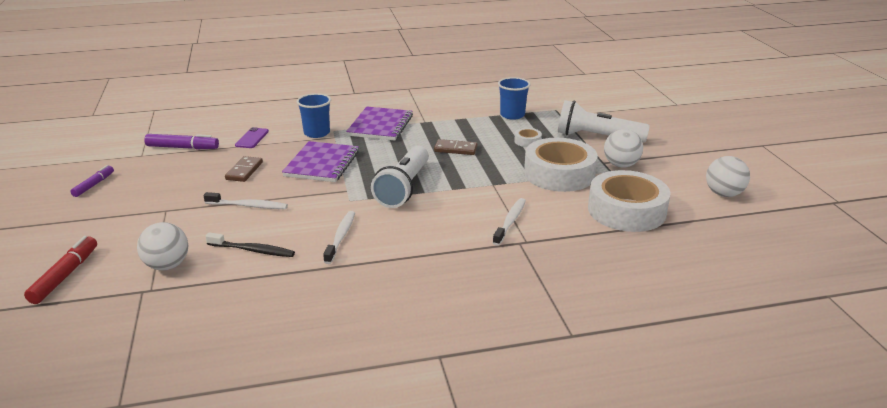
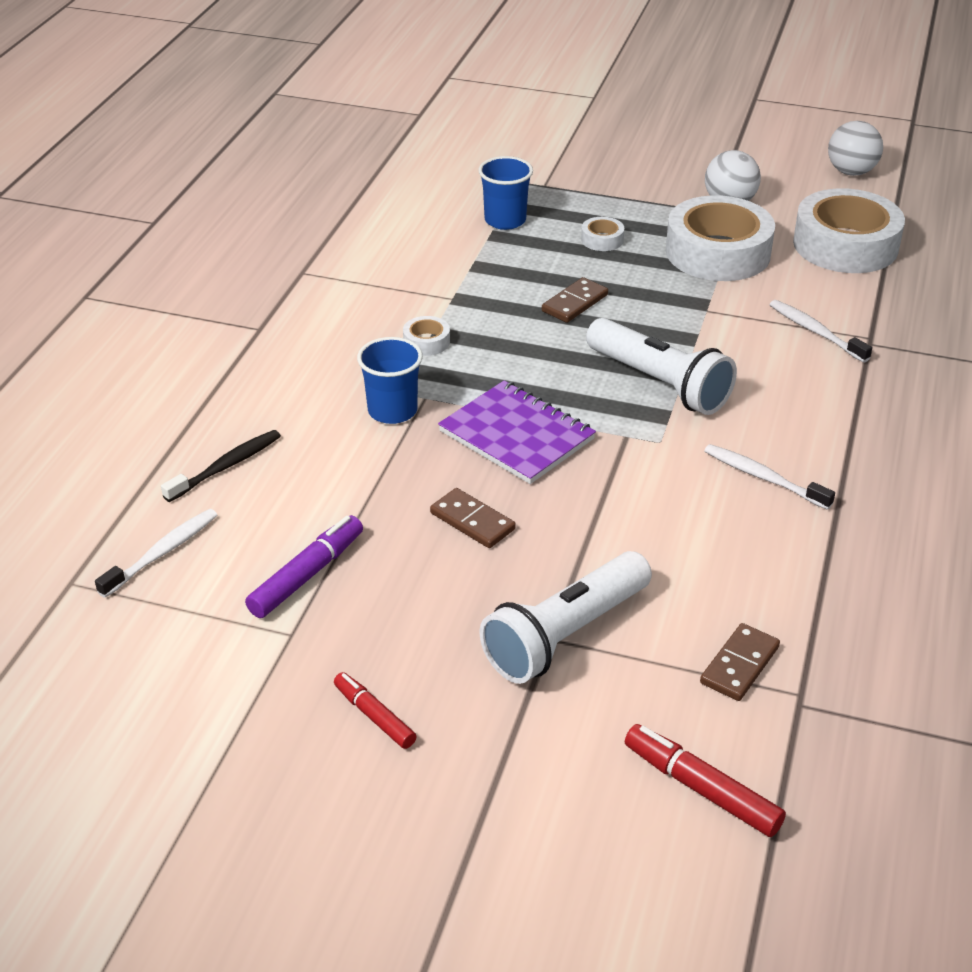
camera: 60 degrees left, 10 degrees up
(94, 185) = (374, 716): purple marker -> red marker
(167, 265) = (740, 665): white ball -> brown domino
(248, 206) = (604, 543): white toothbrush -> white toothbrush (162, 553)
(252, 138) = (345, 485): purple phone -> none
(253, 250) = (748, 568): black toothbrush -> black toothbrush (226, 466)
(380, 126) = (426, 342): purple notebook -> white tape
(597, 137) = (638, 187): white flashlight -> white flashlight (565, 635)

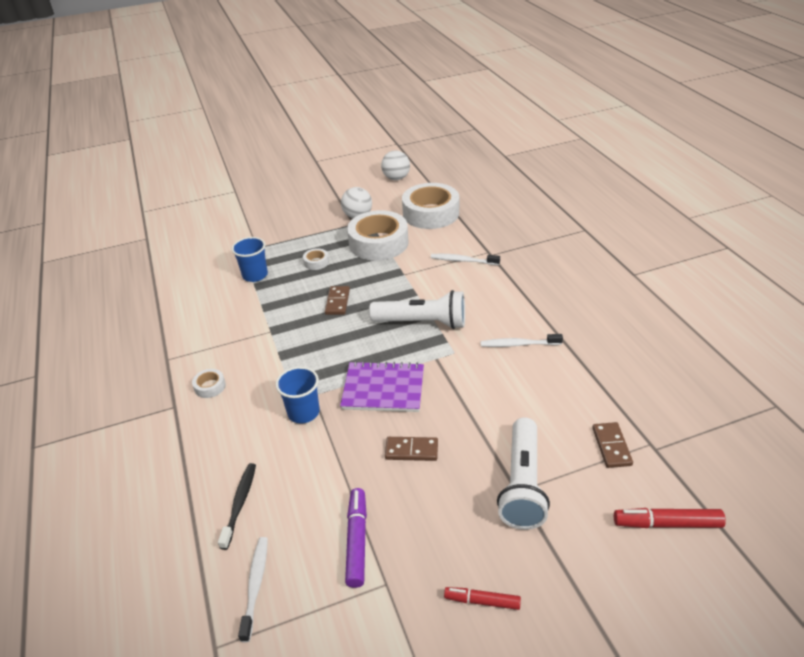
camera: 35 degrees left, 0 degrees up
(426, 342) = (281, 363): white tape -> white tape (210, 386)

